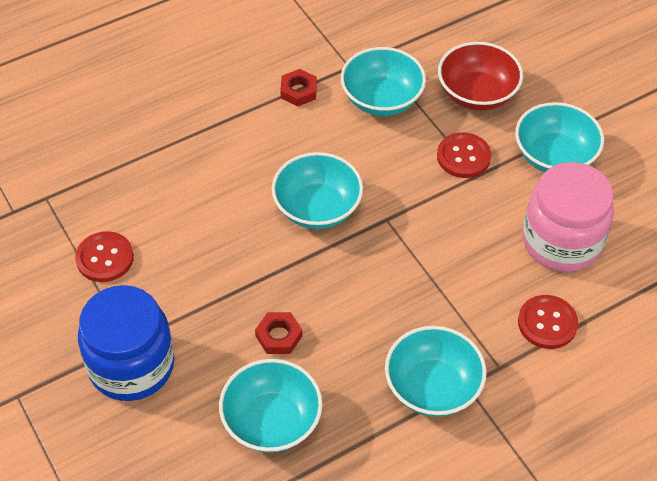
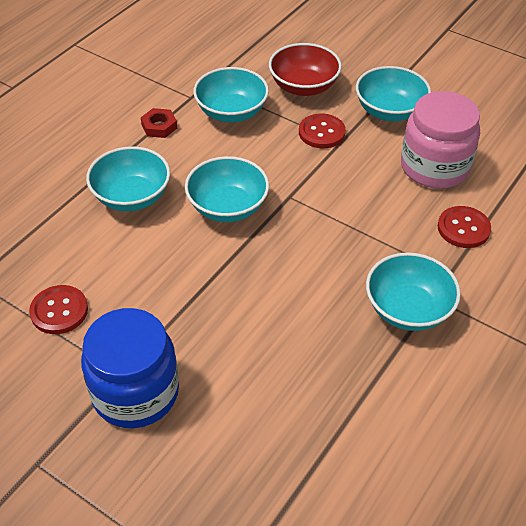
camera: 25 degrees left, 5 degrees down
(272, 421) = (291, 390): turquoise bowl -> turquoise bowl (132, 197)
(279, 336) = (255, 317): red nut -> none

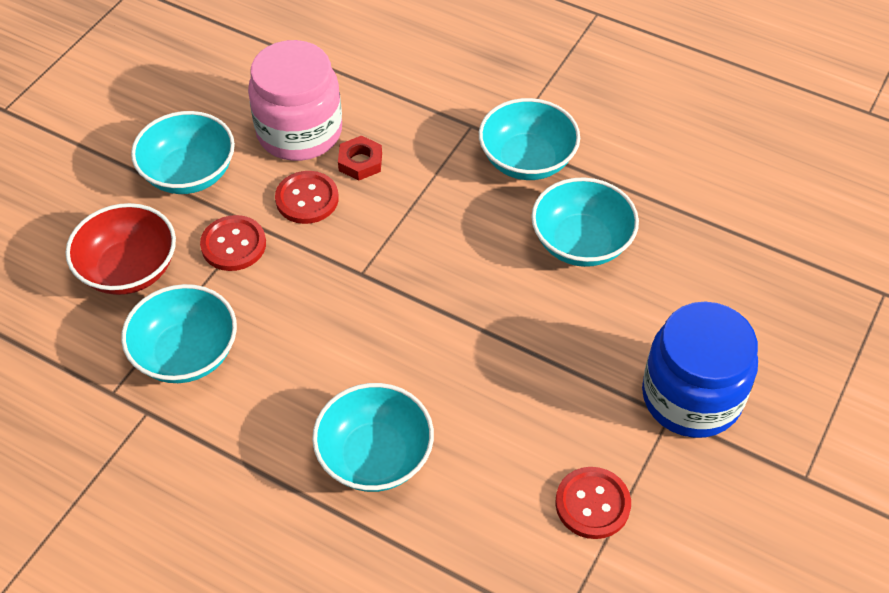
camera: 95 degrees left, 5 degrees up
(159, 126) = (218, 445): red nut -> red nut (360, 162)
(227, 207) = (386, 338): turquoise bowl -> turquoise bowl (581, 243)
(463, 228) = (401, 111): red button -> red button (307, 199)

